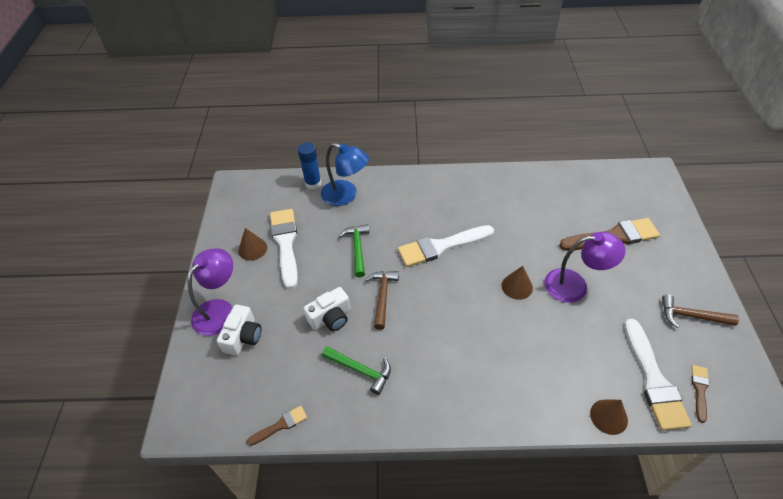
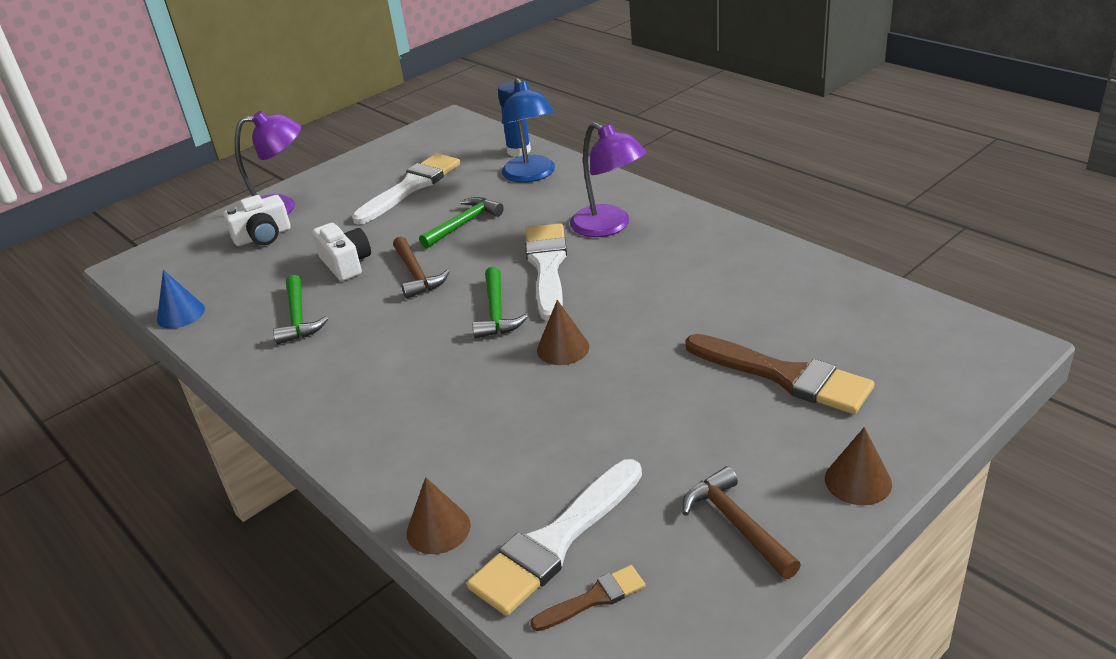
camera: 50 degrees right, 15 degrees down
(252, 249) = (379, 177): brown cone -> brown cone (858, 481)
(280, 425) = (181, 314): brown brush -> blue cone
(330, 318) = (346, 264): white camera -> white camera turned 135 degrees counterclockwise
(382, 296) = (416, 275): brown hammer -> brown hammer turned 105 degrees clockwise
(441, 246) = (547, 266): white brush -> white brush turned 60 degrees clockwise
(458, 289) = (496, 312): none -> green hammer
(575, 285) = (634, 390): purple lamp -> purple lamp (609, 226)

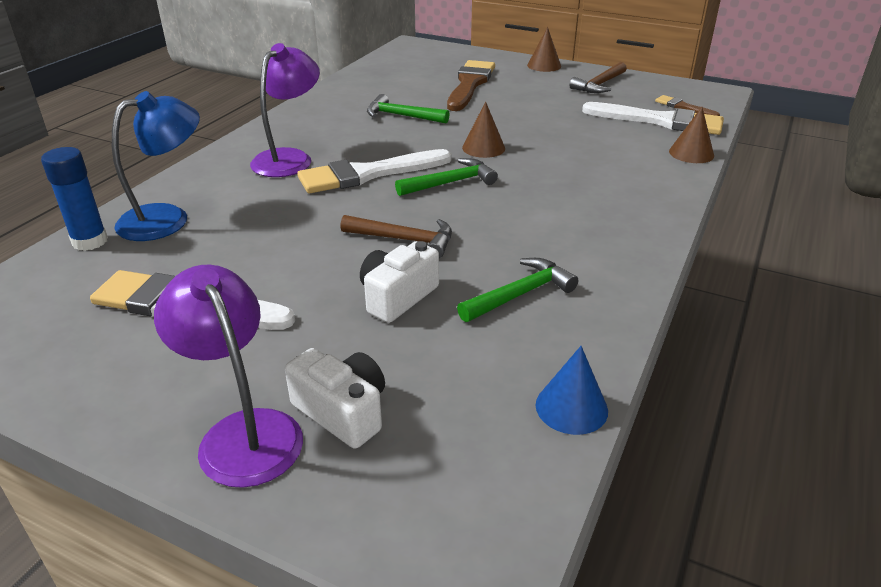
camera: 115 degrees left, 0 degrees up
(416, 275) = (404, 240): brown hammer -> brown hammer turned 60 degrees clockwise
(463, 224) = (289, 237): green hammer -> green hammer (402, 116)

